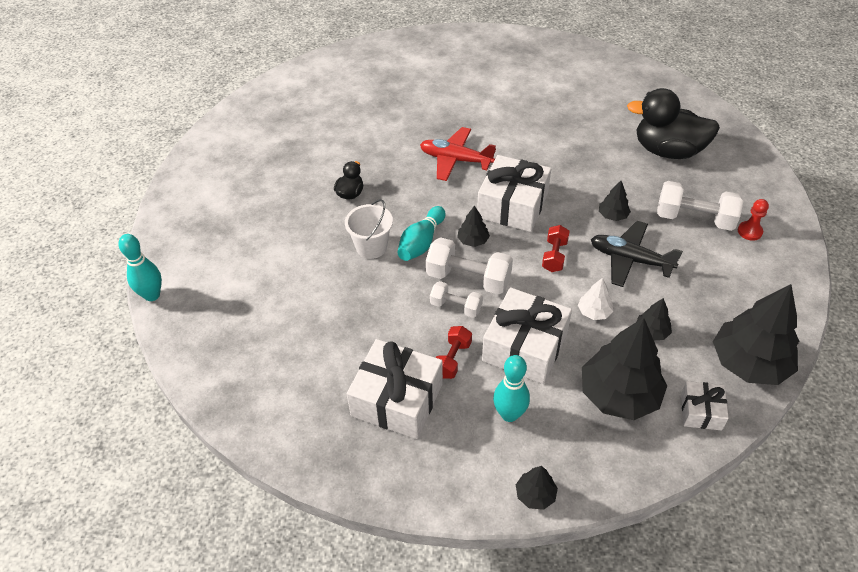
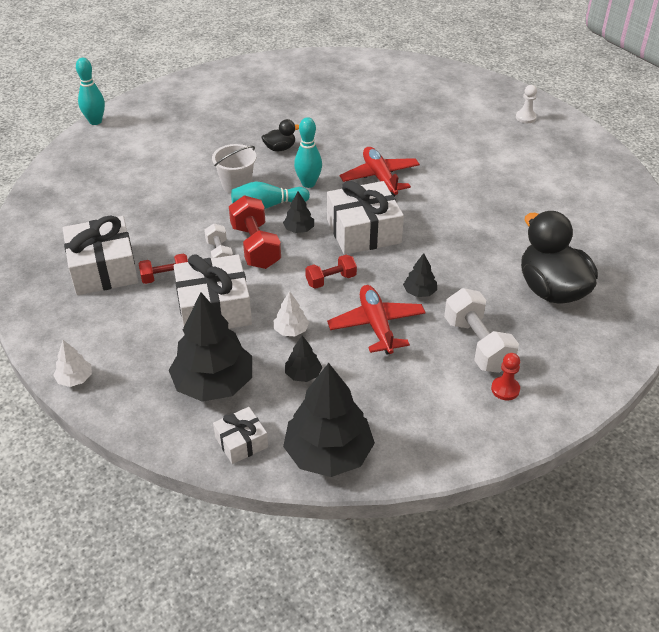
camera: 50 degrees right, 5 degrees down
(466, 49) = (525, 117): none -> white pawn
(468, 278) = (255, 246): white dumbbell -> red dumbbell
(509, 414) = (139, 331): turquoise bowling pin -> turquoise bowling pin (308, 183)
(535, 495) = (75, 379): black tree -> white tree
(630, 259) = (376, 325): black plane -> red plane

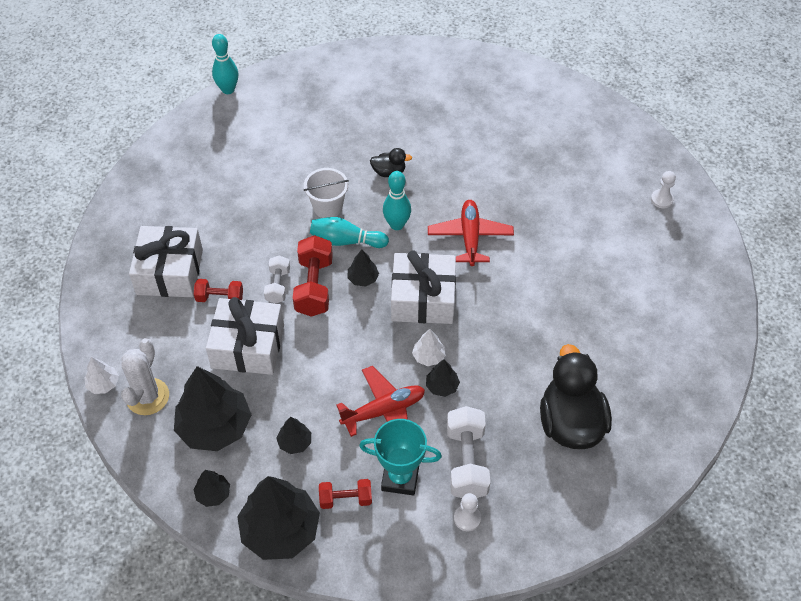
camera: 20 degrees right, 10 degrees up
(129, 377) = (147, 397): none -> white cactus
(241, 442) = (213, 494): white gift -> black tree
(291, 330) = (305, 392): white tree -> white tree (428, 356)
(331, 280) = (366, 347): red dumbbell -> red dumbbell (345, 499)
(376, 325) = (384, 411): red plane -> red plane turned 60 degrees clockwise
(423, 375) = (400, 478): none -> turquoise trophy
(505, 389) = (467, 518): red pawn -> white pawn

